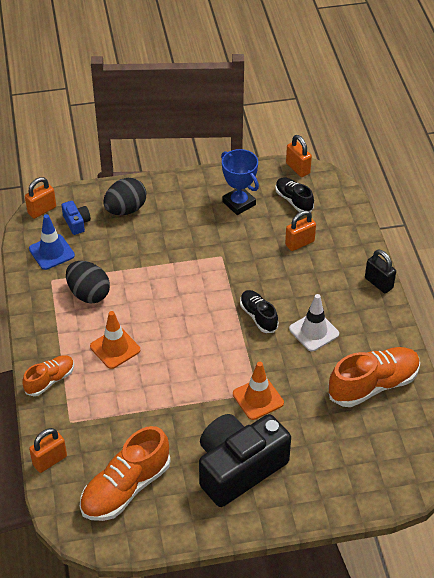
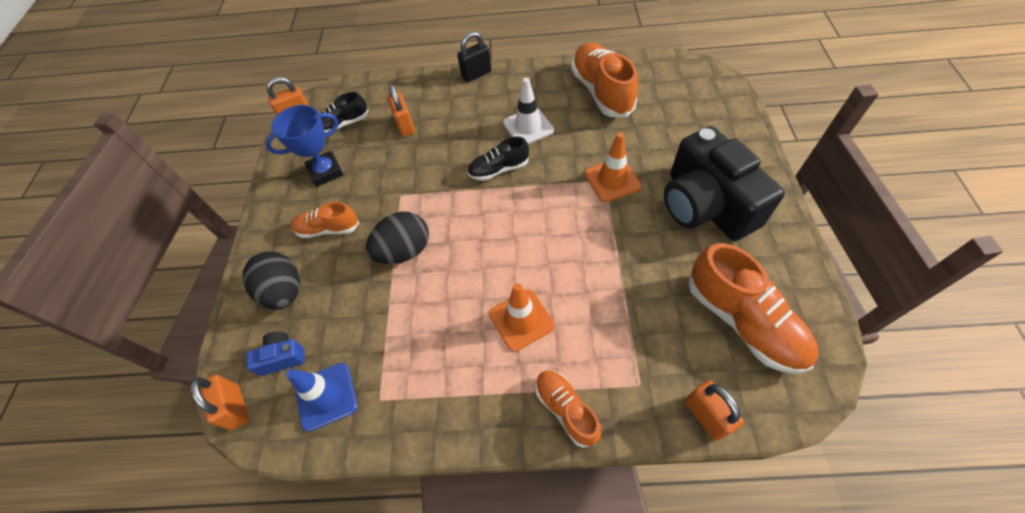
camera: 75 degrees left, 10 degrees up
(88, 294) = (420, 348): black egg -> black egg (404, 251)
(182, 219) = (328, 229): none -> orange shoe

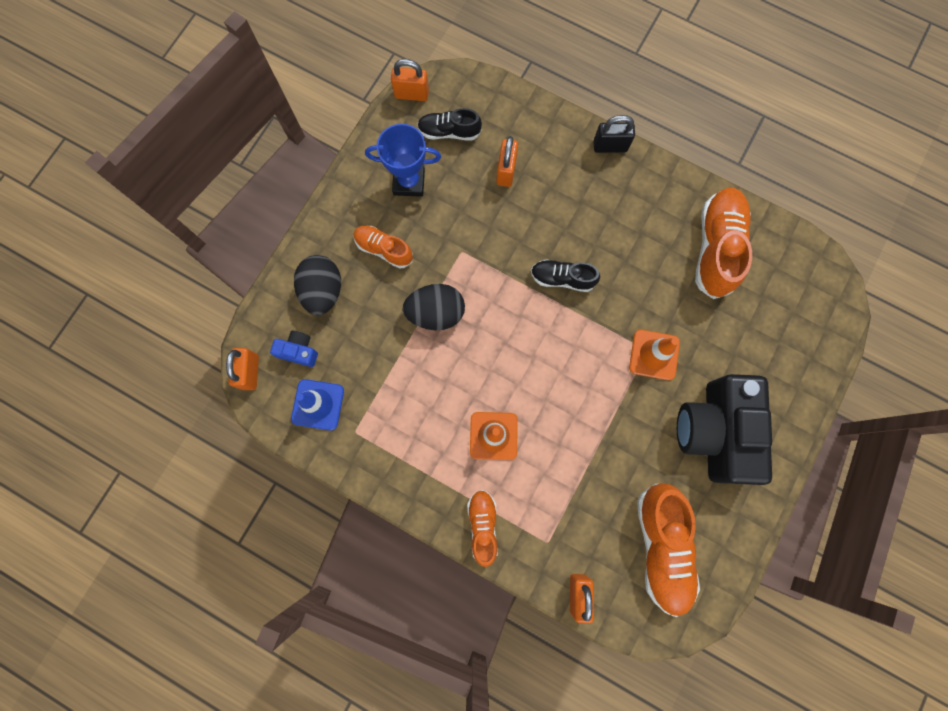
camera: 25 degrees right, 20 degrees up
(528, 127) = (619, 246): white traffic cone -> none

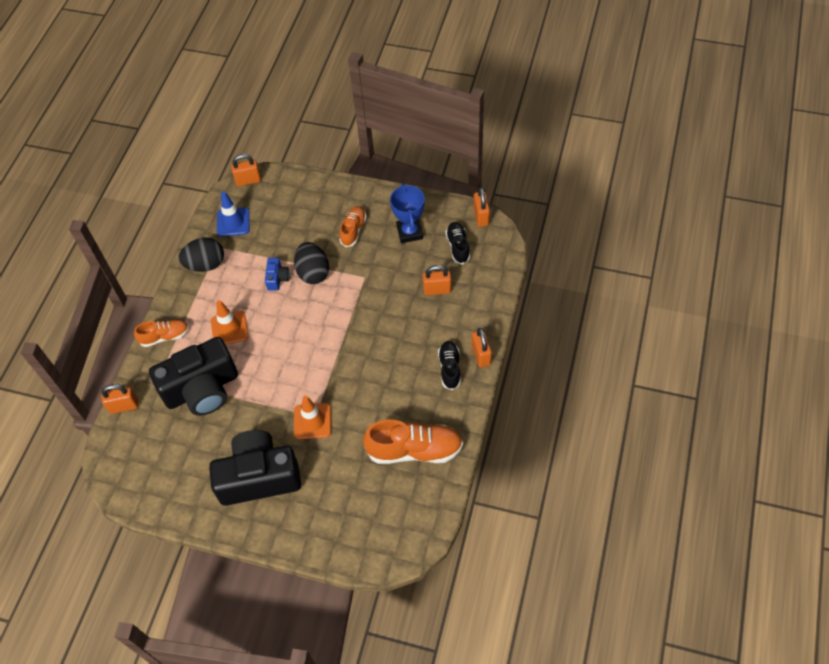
camera: 80 degrees right, 20 degrees down
(298, 351) = (268, 202): blue camera -> blue camera (277, 278)
(323, 291) = (313, 204): black egg -> black egg (205, 264)
(562, 278) = (359, 346): black shoe -> black shoe (449, 368)
(576, 485) = (202, 389): none -> black camera
(610, 146) = (481, 355): black padlock -> orange padlock
(661, 547) = (164, 455): orange shoe -> none

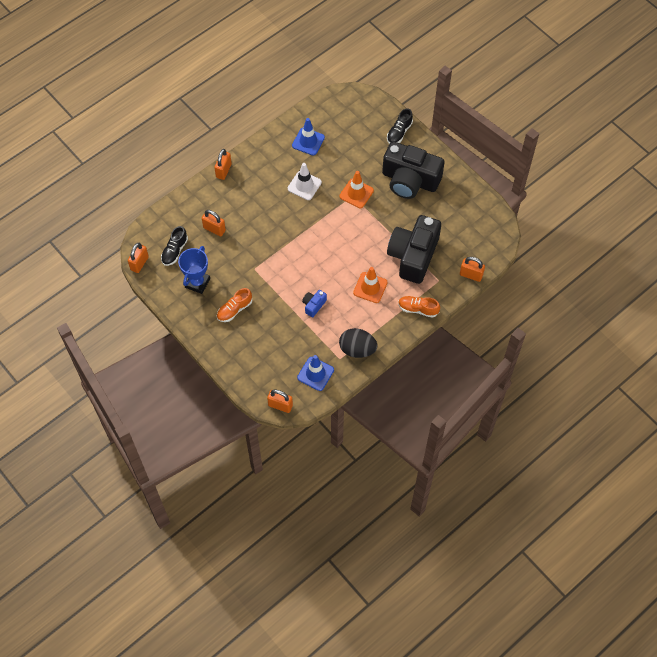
camera: 150 degrees left, 5 degrees up
(202, 389) = (413, 256): black camera -> black camera turned 75 degrees counterclockwise
(313, 272) = (286, 294): black egg -> none
(378, 394) = (304, 185): none -> white traffic cone
(414, 450) = (308, 141): orange shoe -> blue traffic cone
(449, 368) = (249, 174): black shoe -> black shoe (399, 132)

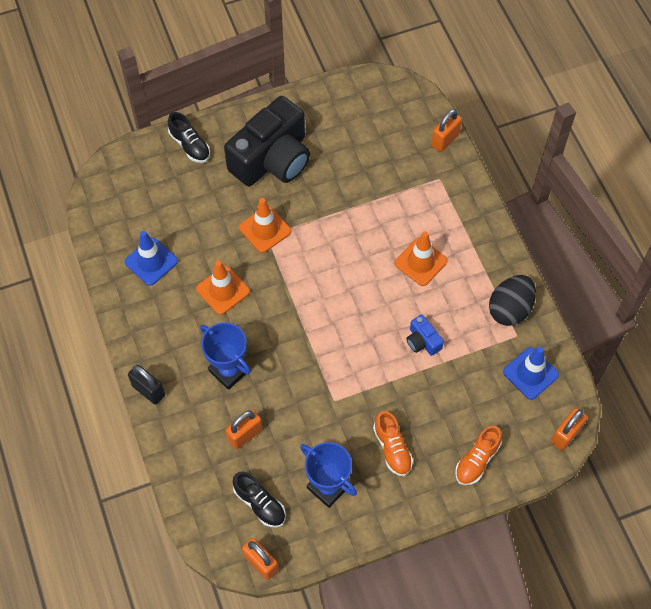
camera: 70 degrees left, 0 degrees up
(223, 171) = (148, 390): orange padlock -> black padlock
(252, 207) = (229, 371): none -> blue trophy
(304, 185) = (223, 290): white traffic cone -> orange traffic cone
(413, 256) = (391, 195): black camera -> none
(418, 309) = (473, 217): orange shoe -> orange shoe (477, 460)

